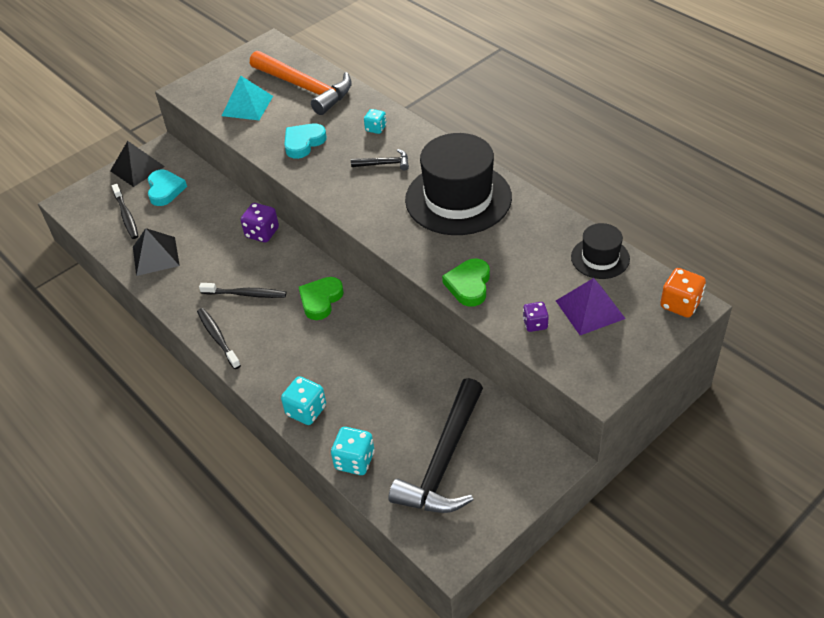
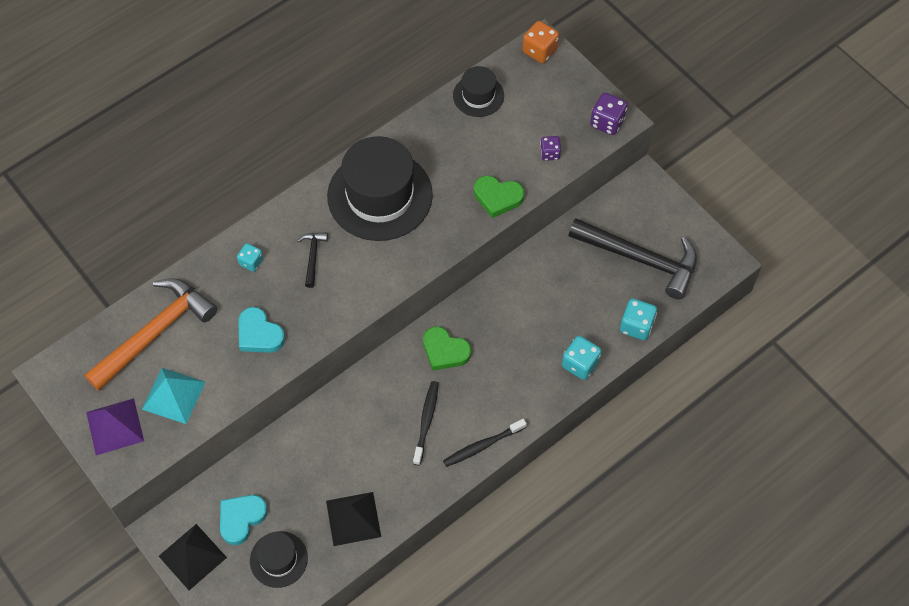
camera: 90 degrees left, 15 degrees up
(126, 216) = (278, 559): black toothbrush -> black hat
(165, 190) = (241, 519): turquoise heart -> turquoise heart turned 45 degrees counterclockwise
(262, 233) = (337, 408): purple dice -> purple dice (607, 122)
(590, 309) = (537, 112): purple pyramid -> purple pyramid (115, 426)

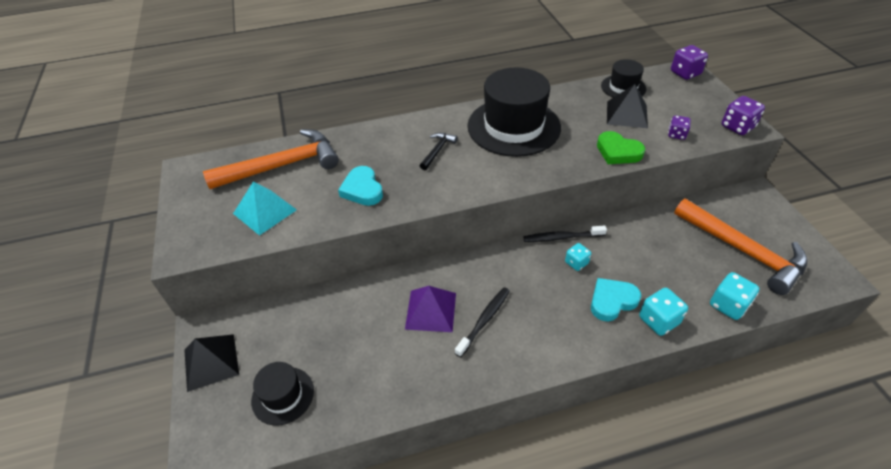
camera: 25 degrees right, 15 degrees down
(115, 426) = (203, 219): purple pyramid -> purple pyramid (431, 311)
(241, 519) = (273, 345): turquoise heart -> turquoise heart (612, 301)
(251, 262) = (386, 142): turquoise dice -> turquoise dice (576, 263)
(353, 518) = (373, 384): black pyramid -> black pyramid (627, 114)
(445, 351) = (526, 268): green heart -> none
(482, 445) = (532, 362): black toothbrush -> black toothbrush (562, 237)
(539, 51) = (685, 73): orange dice -> purple dice
(640, 259) = (742, 251): black hammer -> orange hammer

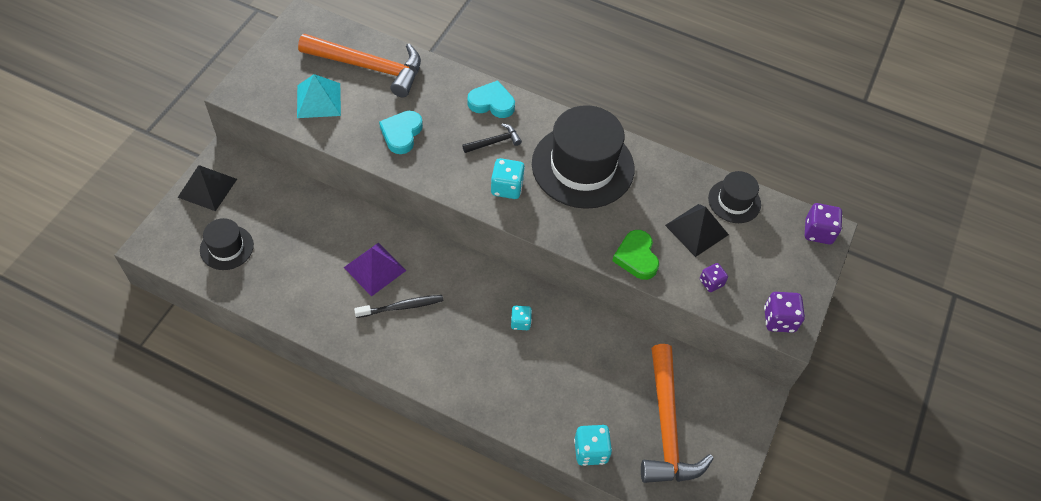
camera: 35 degrees right, 10 degrees up
(562, 237) = (536, 294): black toothbrush -> none
(612, 301) = (508, 372): turquoise heart -> turquoise heart (492, 103)
(658, 320) = (522, 414): turquoise dice -> turquoise dice (507, 187)

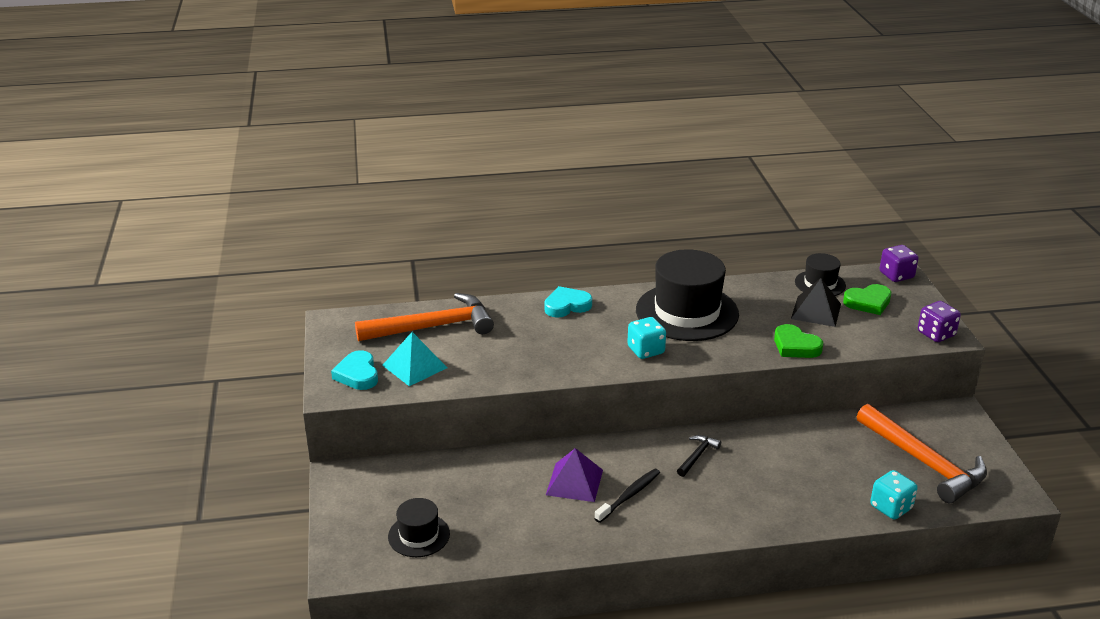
camera: 30 degrees left, 25 degrees down
(207, 188) = (347, 502): black pyramid -> none
(401, 134) = (516, 356): turquoise heart -> turquoise heart (357, 374)
(494, 142) = (599, 328): black hammer -> black hammer (697, 456)
(520, 322) = (737, 456): turquoise dice -> none
(711, 282) = (865, 336): purple dice -> none
(755, 248) = (868, 302): none -> green heart

